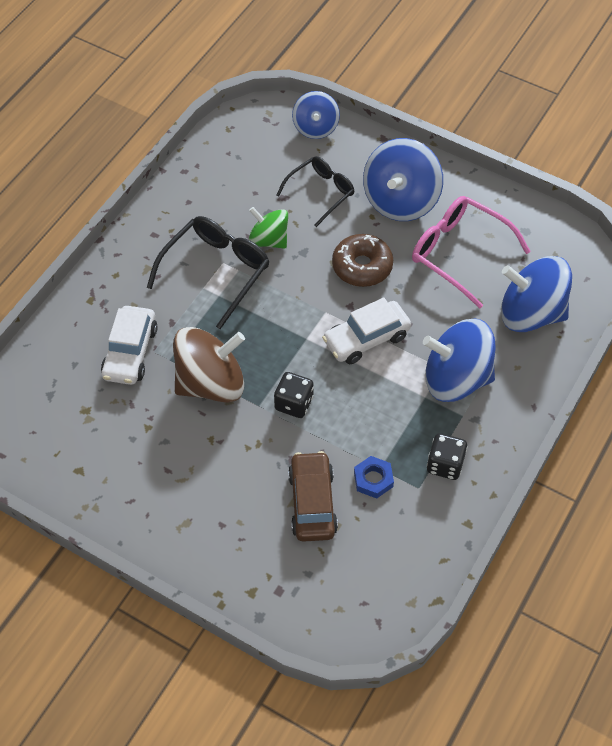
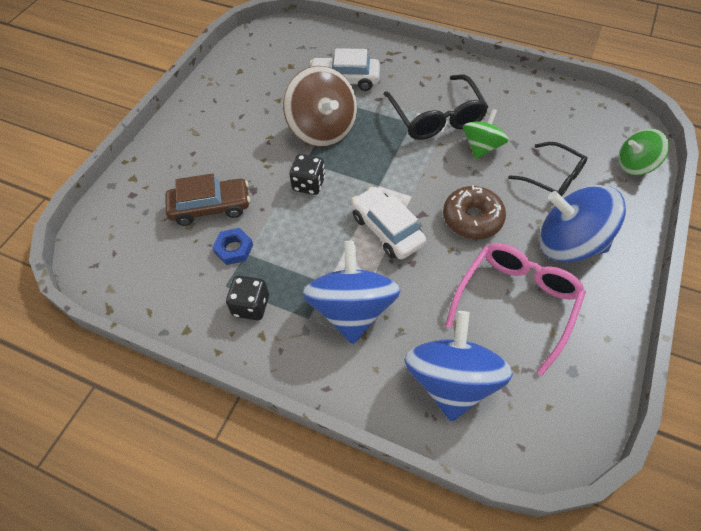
camera: 85 degrees right, 0 degrees up
(216, 271) = (436, 118): black glasses -> black glasses turned 45 degrees clockwise
(315, 128) = (634, 165): blue spinning top -> green spinning top

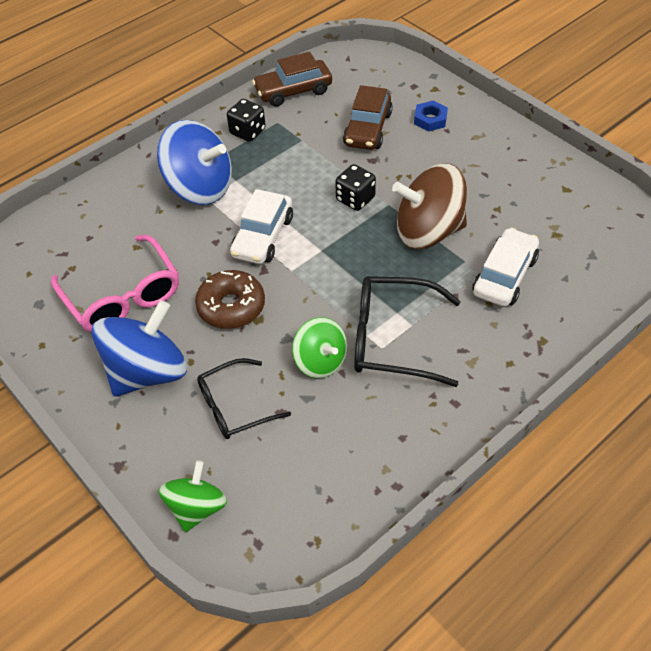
camera: 115 degrees right, 5 degrees down
(167, 292) = (293, 91): none -> brown car
(234, 249) = (311, 134): blue nut -> blue nut (430, 119)
(387, 230) = (263, 237): white car -> white car turned 120 degrees clockwise
(451, 381) = (96, 224): blue spinning top -> none

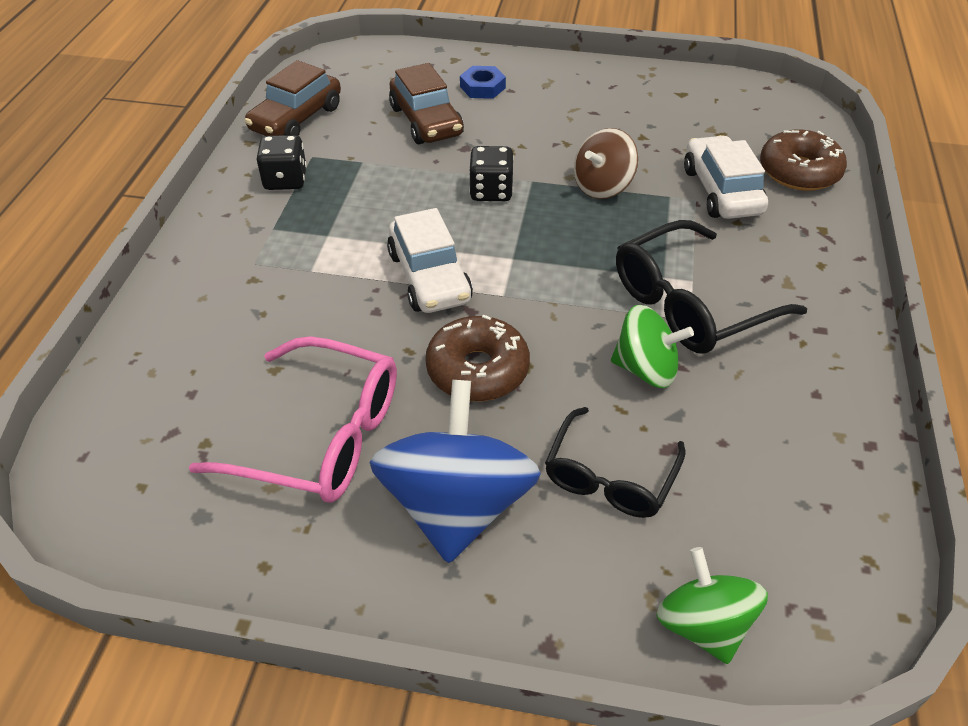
camera: 40 degrees left, 5 degrees down
(200, 187) = (289, 263): blue spinning top -> none
(428, 231) = (602, 186): brown spinning top -> brown spinning top, size x0.60
(579, 291) = (799, 172): none -> brown donut

